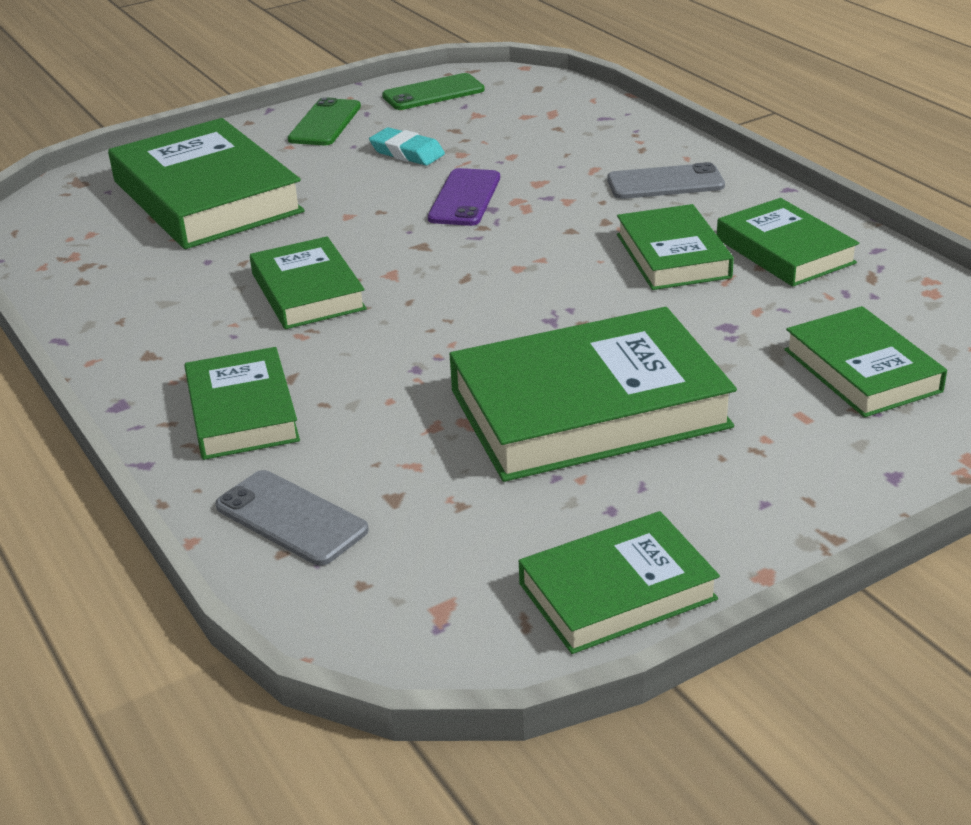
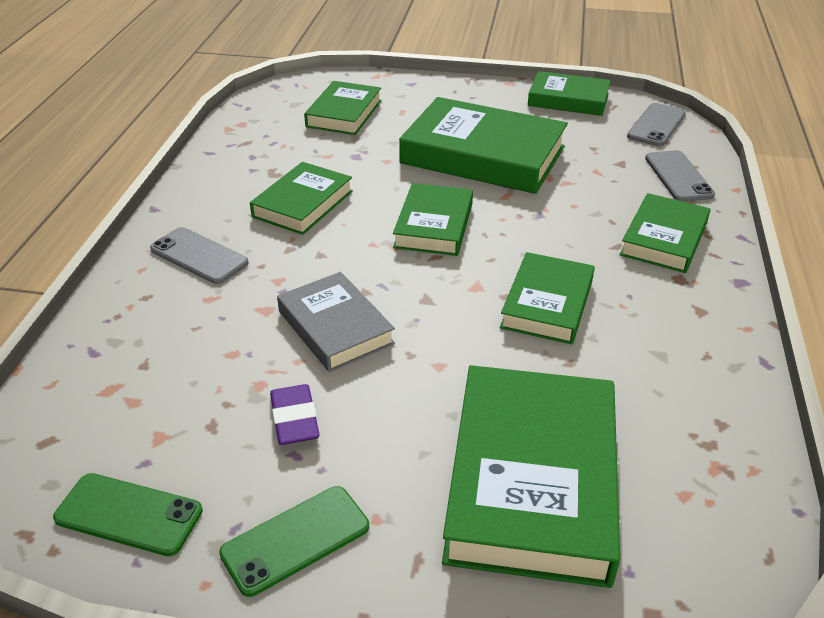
camera: 140 degrees left, 5 degrees up
(407, 153) = (295, 419): turquoise eraser -> purple eraser
(410, 614) = (656, 125): none -> grey phone
(464, 198) = (335, 327): purple phone -> grey book
(785, 251) = (247, 175): green book -> green book (434, 225)

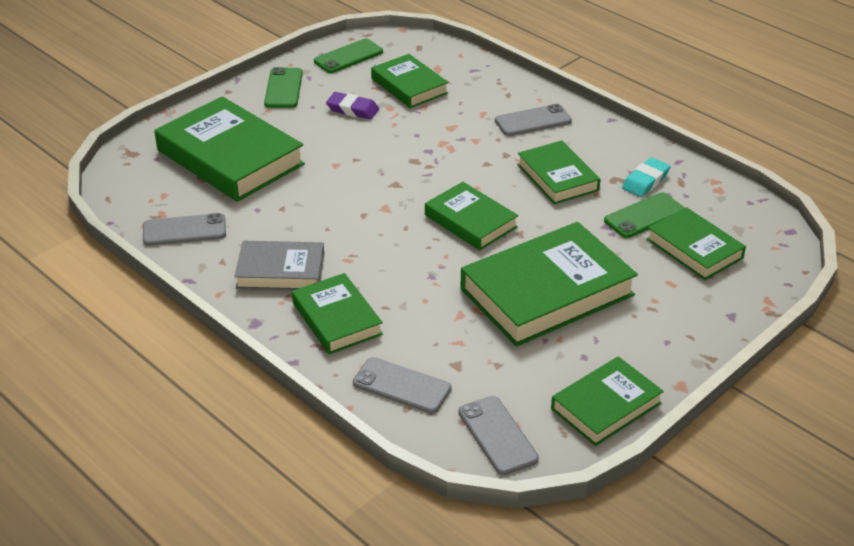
camera: 125 degrees right, 0 degrees up
(261, 158) = (645, 181): none -> turquoise eraser
(320, 144) = (644, 216): none -> green phone
(335, 327) = (407, 144): grey book -> grey book (280, 271)
(547, 304) = (336, 226): green book -> green book (409, 86)
(710, 422) = (184, 230): none -> grey phone

